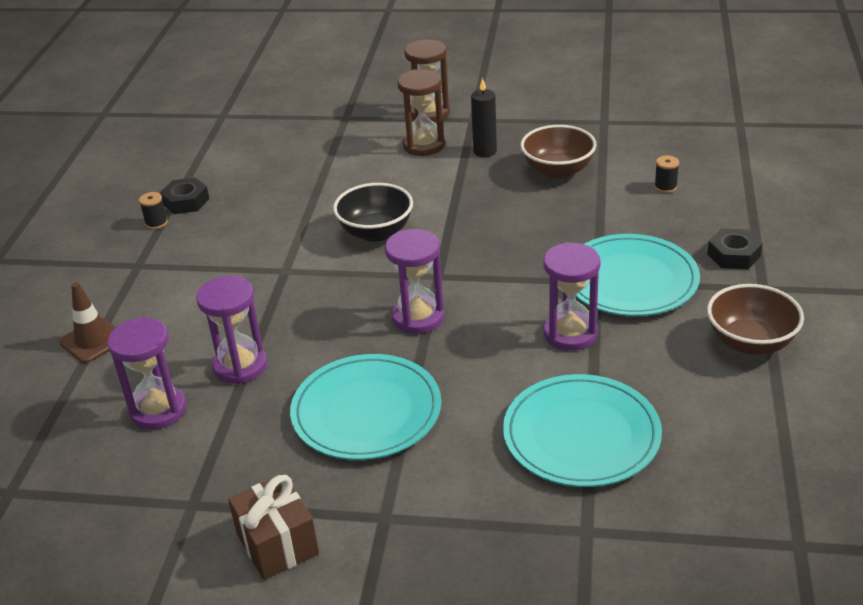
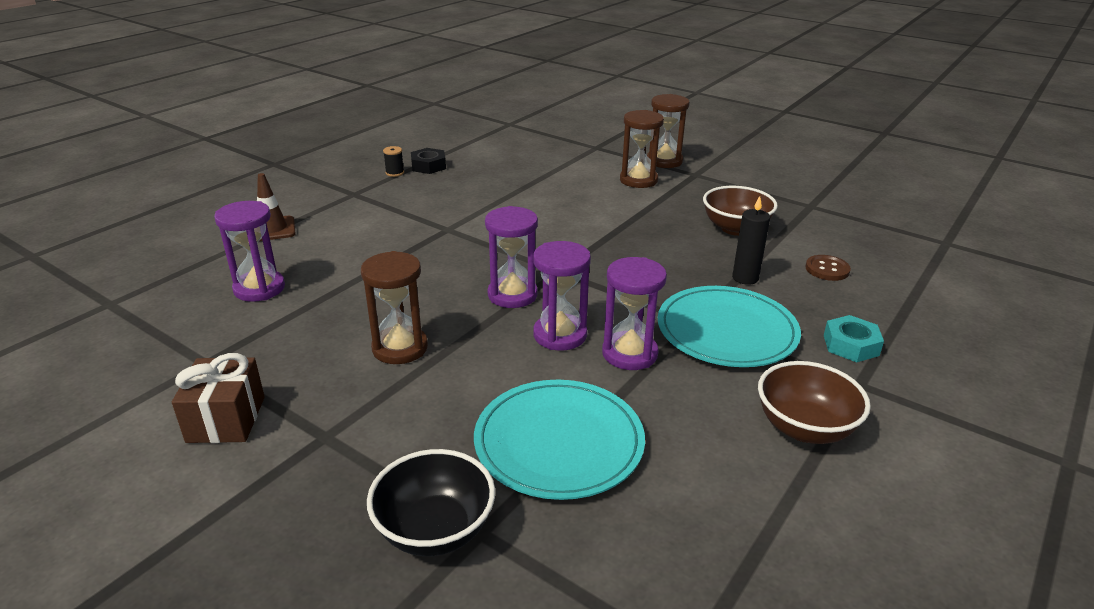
camera: 25 degrees right, 5 degrees down
(240, 366) = (346, 280): purple hourglass -> purple hourglass (560, 335)
(366, 411) = (400, 348): turquoise plate -> brown hourglass
(376, 232) = (541, 225): black bowl -> black bowl (435, 530)
(485, 151) = (685, 198): black candle -> black candle (745, 278)
(665, 187) = (827, 269): black spool -> brown button
(733, 255) = (851, 345): black nut -> turquoise nut

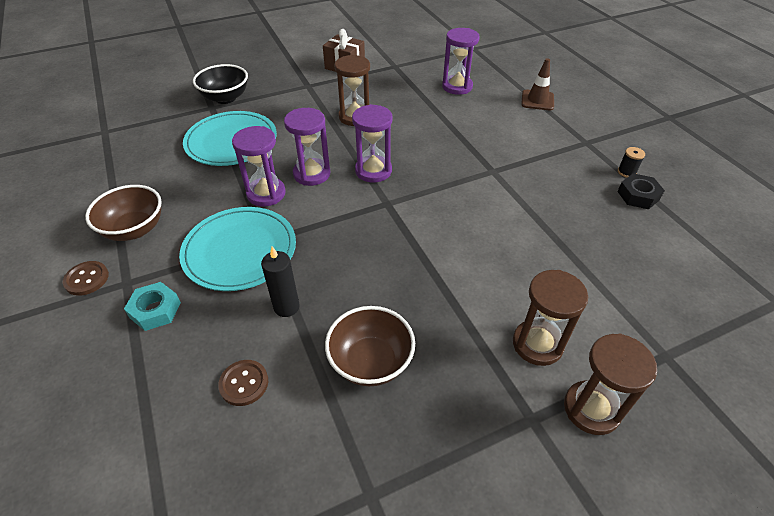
camera: 120 degrees right, 15 degrees up
(899, 417) = (87, 279): none -> brown button

